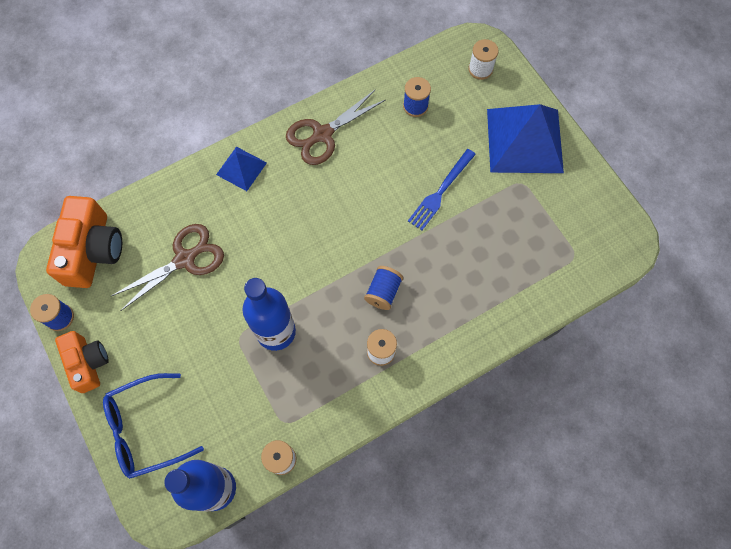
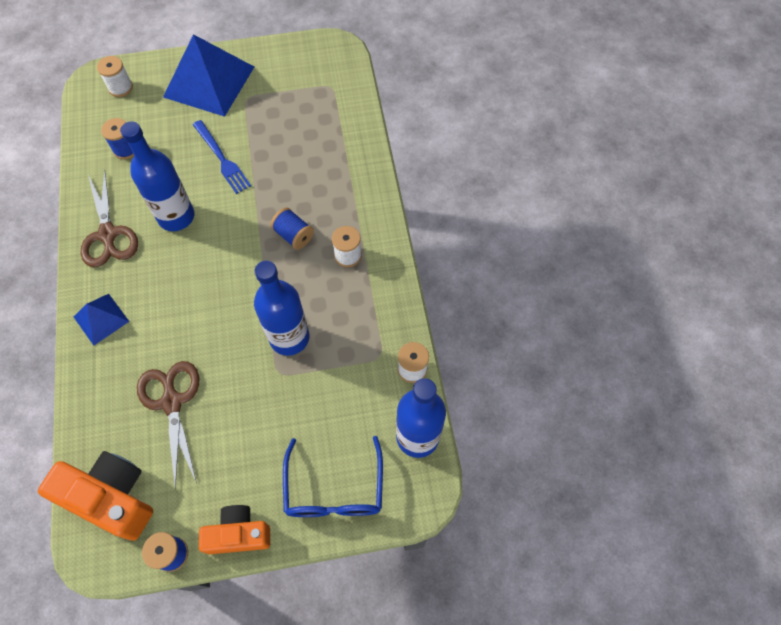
camera: 70 degrees left, 5 degrees down
(362, 181) = (176, 216): none -> blue bottle

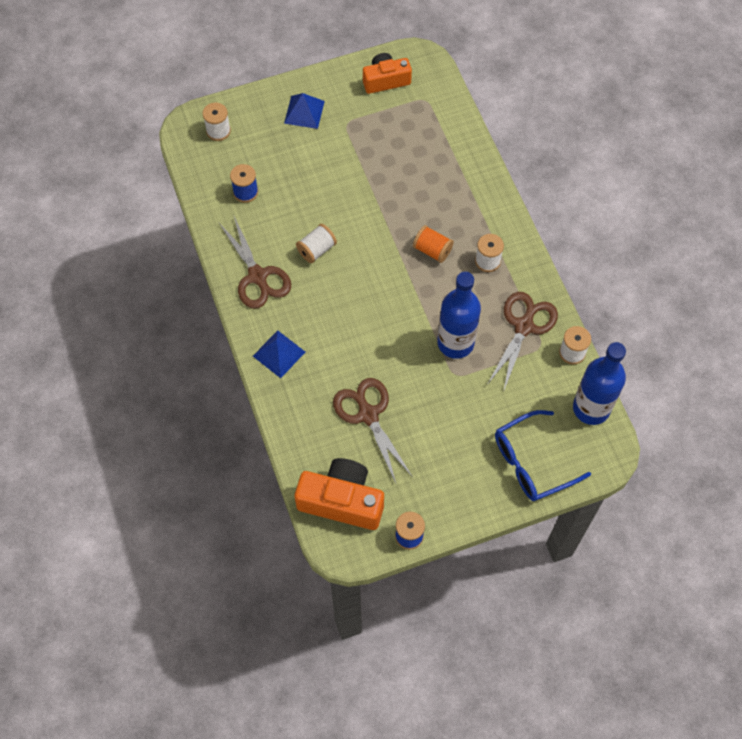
camera: 10 degrees left, 0 degrees up
(176, 216) = (316, 250): blue bottle -> white spool
(209, 82) = (304, 112): blue pyramid -> blue pyramid, size x0.50
(222, 159) = (342, 188): blue fork -> none
(238, 534) = (460, 510): orange camera -> orange camera (385, 80)
(293, 235) = (432, 250): blue spool -> orange spool
(334, 489) = (531, 462): blue glasses -> blue glasses turned 75 degrees clockwise
(367, 332) = (524, 326): none -> brown scissors

